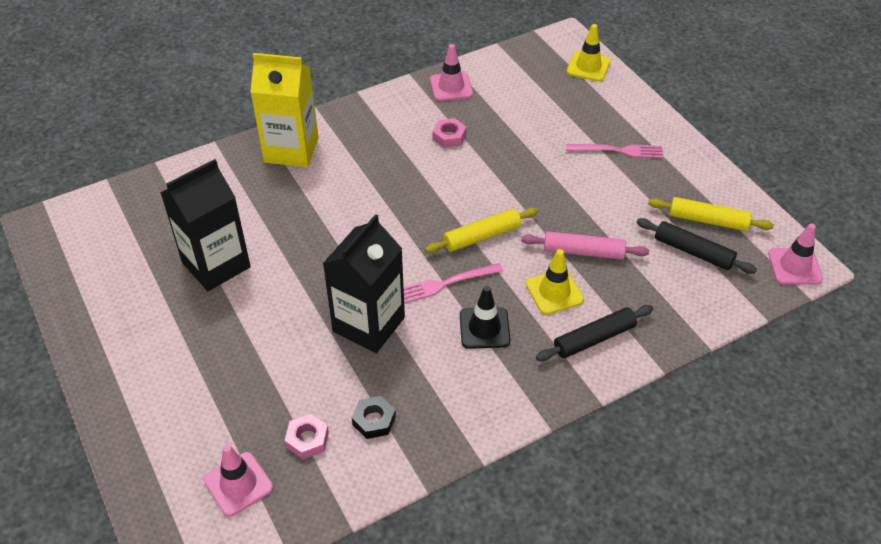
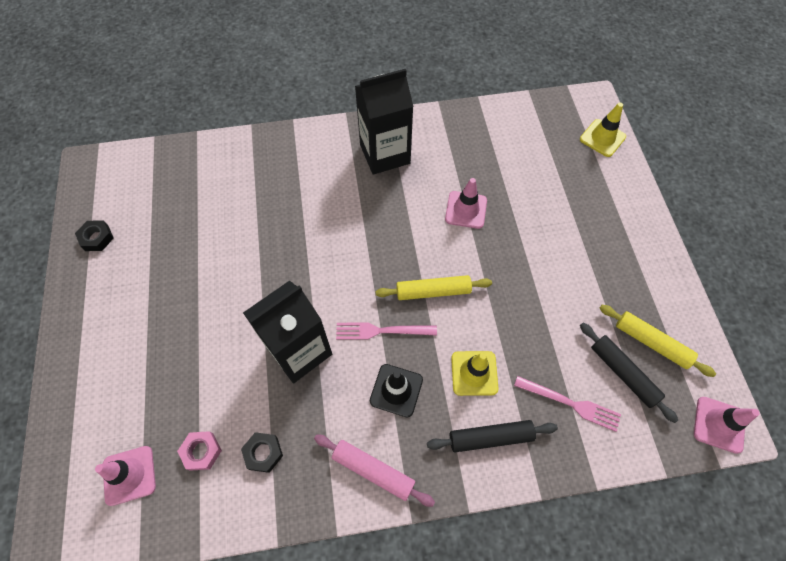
camera: 20 degrees right, 15 degrees up
(88, 288) = (97, 238): none -> black nut
(216, 265) = (202, 247): black carton -> black carton (385, 154)
(291, 150) = (308, 151): yellow carton -> none
(449, 136) = (446, 177): pink nut -> none
(451, 87) = (469, 125): pink traffic cone -> pink traffic cone (466, 210)
(583, 252) = (518, 338): pink rolling pin -> pink rolling pin (373, 470)
(618, 151) = (595, 238): pink fork -> pink fork (570, 404)

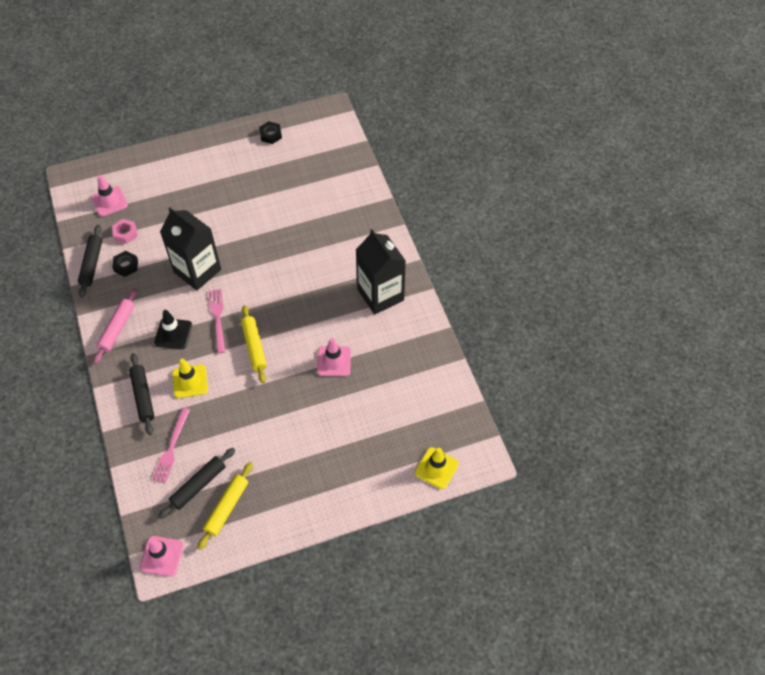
camera: 80 degrees right, 5 degrees down
(245, 508) = (92, 264): none -> black rolling pin

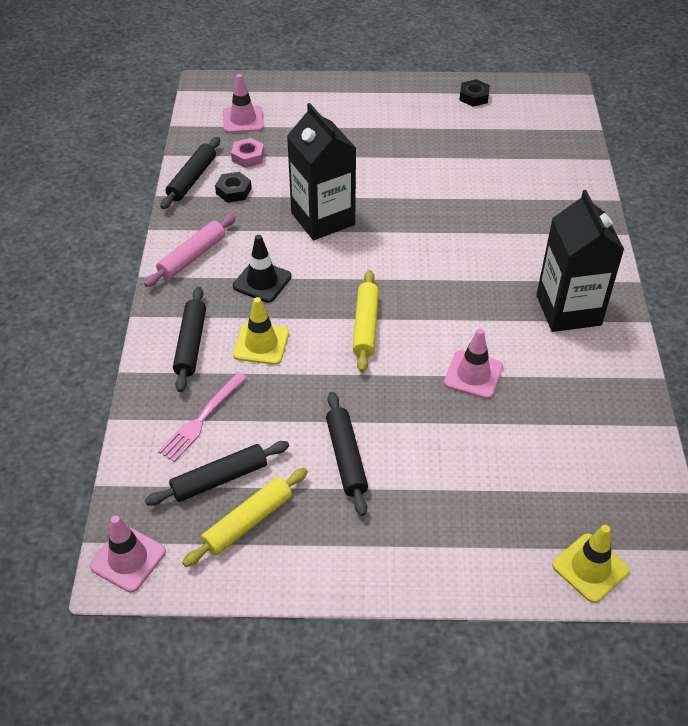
camera: 20 degrees right, 10 degrees down
(217, 318) = (328, 278): pink fork -> none
(272, 445) = (346, 457): none -> black rolling pin

